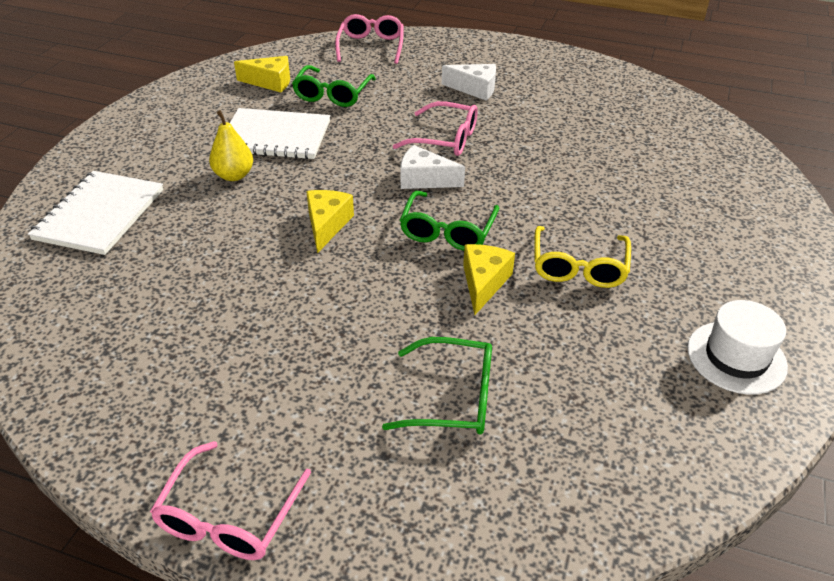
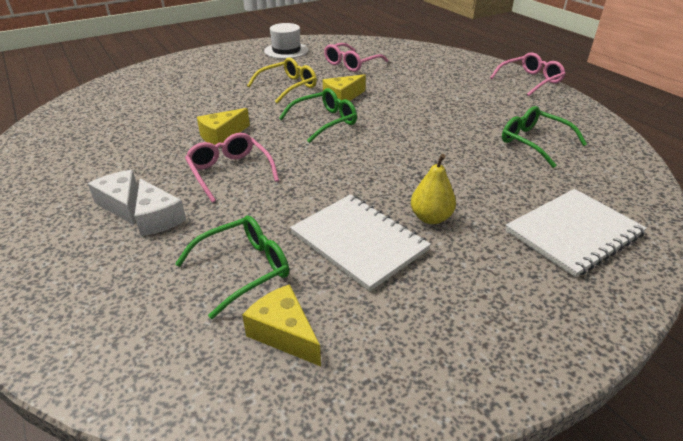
camera: 140 degrees left, 5 degrees down
(327, 225) = (392, 152): yellow cheese -> yellow cheese (222, 136)
(371, 46) = (85, 333): pink glasses -> pink glasses (351, 64)
(424, 179) = (292, 152): white cheese -> white cheese (157, 218)
(453, 397) = (410, 76): green glasses -> green glasses (534, 142)

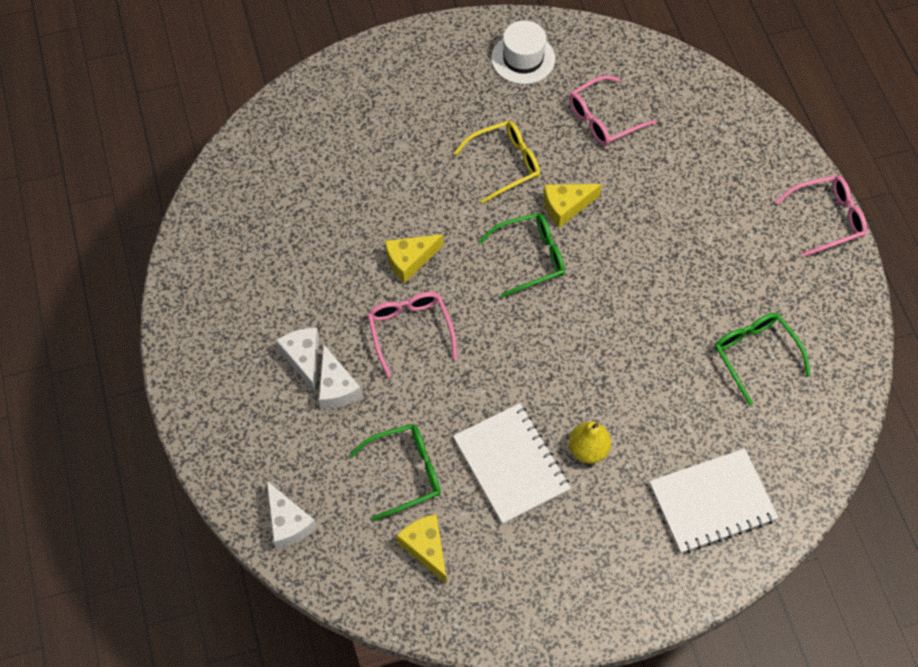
camera: 15 degrees right, 25 degrees up
(95, 345) = (288, 523): none -> white cheese

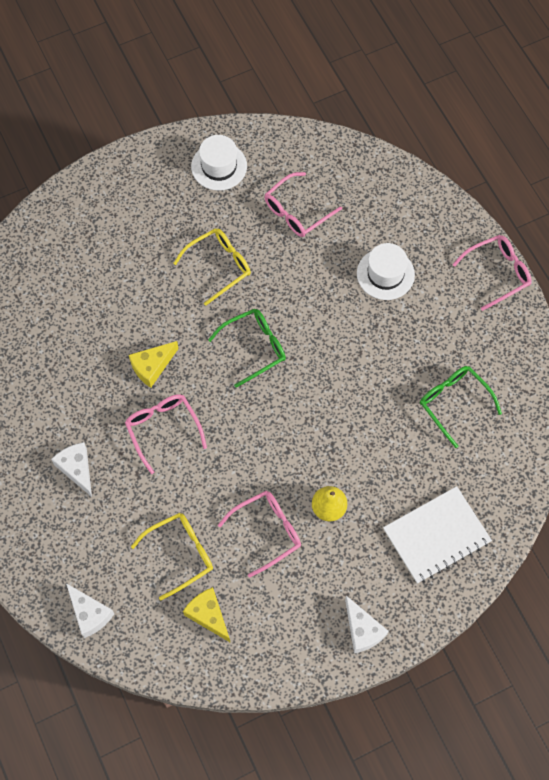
camera: 10 degrees left, 5 degrees up
(336, 387) = (109, 490): white cheese -> white cheese (362, 630)
(405, 472) = (180, 554): green glasses -> yellow glasses
(511, 464) = (267, 532): white notebook -> pink glasses
(566, 207) = (277, 297): yellow cheese -> none
(695, 200) = (385, 274): none -> white hat

